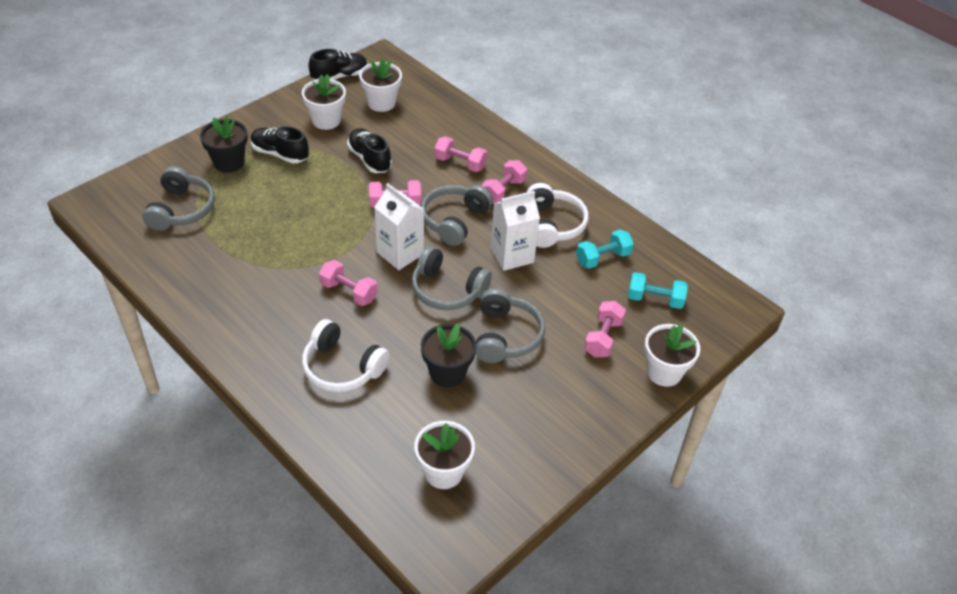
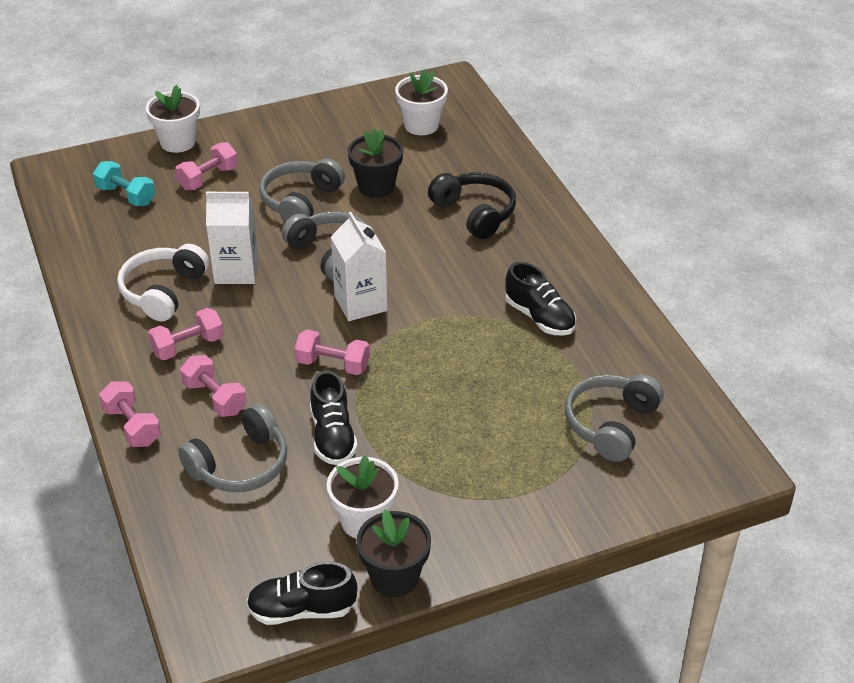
camera: 155 degrees left, 5 degrees down
(229, 162) = (532, 482): black flower pot -> black flower pot (394, 577)
(280, 154) = (455, 477): black shoe -> black shoe (539, 317)
(342, 367) = (475, 213): white headphones -> black headphones
(349, 292) = (438, 277): pink dumbbell -> pink dumbbell (132, 426)
(381, 103) = (263, 532): white flower pot -> none
(454, 220) = (274, 325): grey headphones -> grey headphones (240, 465)
(602, 258) = (140, 244): turquoise dumbbell -> none

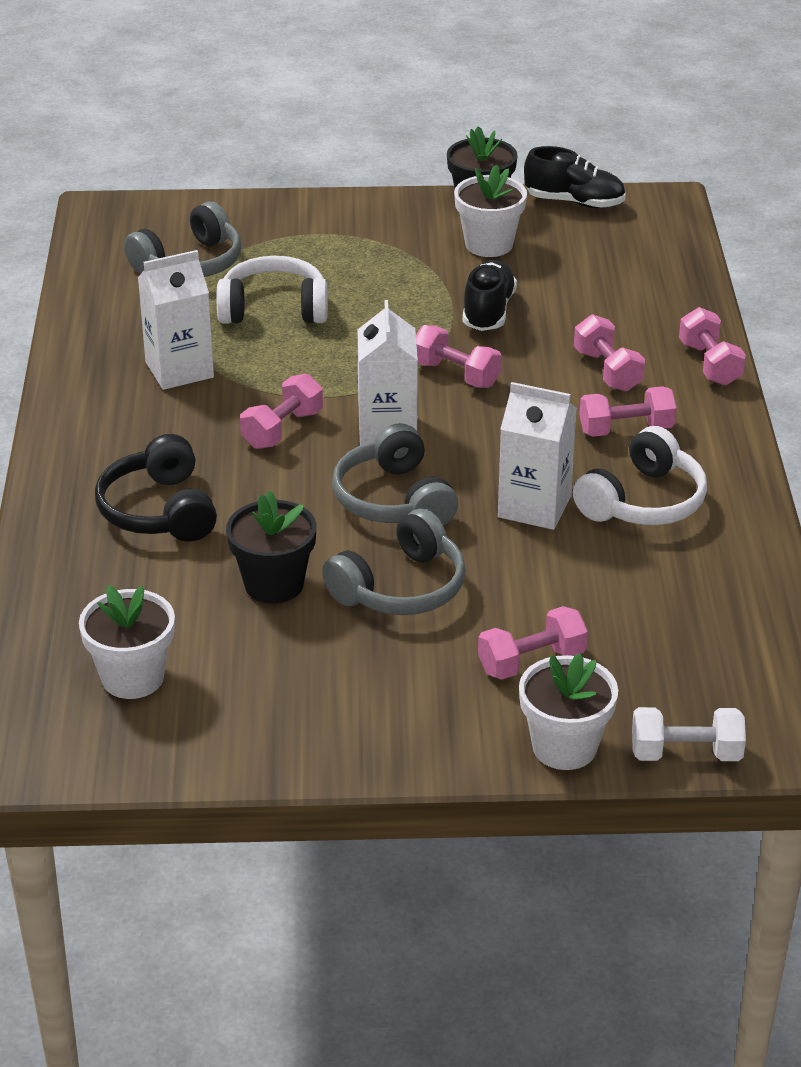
camera: 160 degrees left, 5 degrees down
(112, 152) = (685, 754): none -> white dumbbell
(126, 195) = (673, 662): turquoise dumbbell -> none
(240, 465) = (597, 308): grey headphones -> none
(434, 287) = (282, 429): none -> pink dumbbell
(509, 393) = (274, 309): none -> white headphones
(539, 317) = (179, 370): black shoe -> white carton

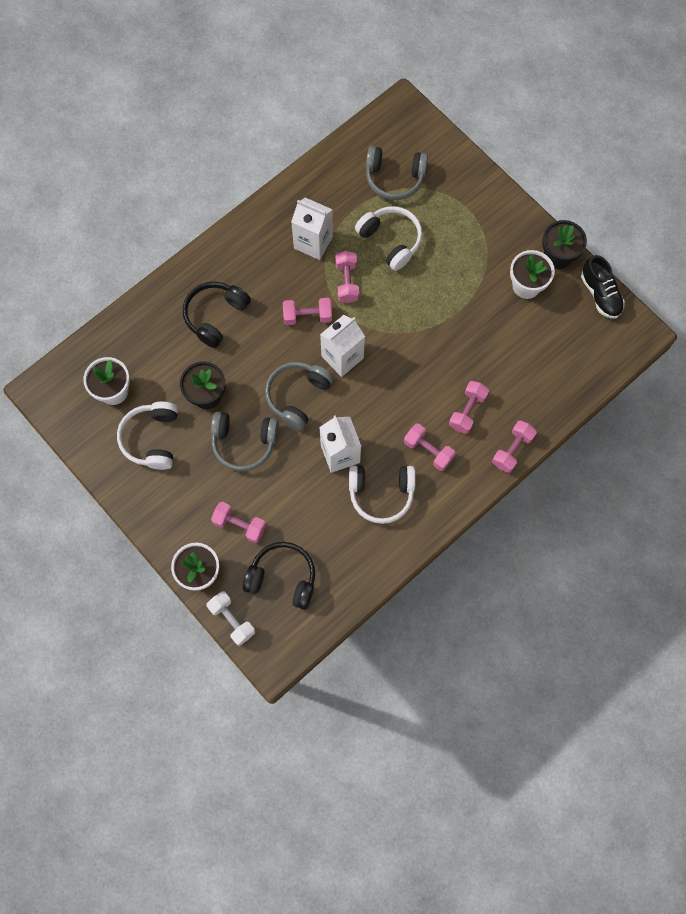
camera: 50 degrees right, 35 degrees up
(270, 679) = (152, 439): none -> white headphones
(456, 374) = (408, 352): pink dumbbell -> pink dumbbell (347, 282)
(488, 311) = (469, 327): black shoe -> none
(671, 662) = (282, 578): none -> black headphones

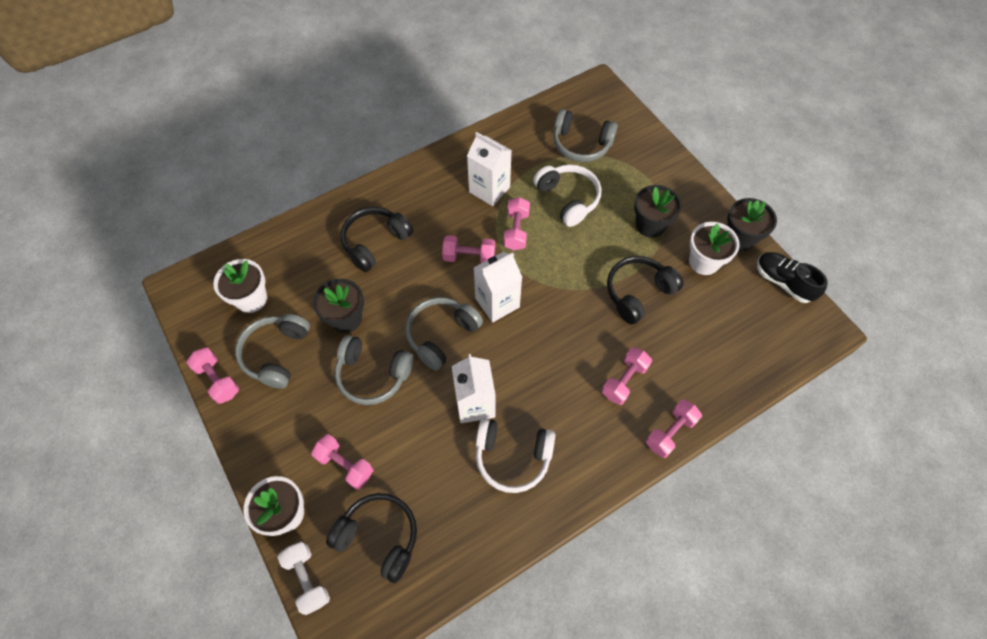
camera: 10 degrees right, 10 degrees down
(152, 439) = (276, 354): white headphones -> grey headphones
(428, 450) = (574, 417): pink dumbbell -> pink dumbbell (218, 380)
(469, 326) = (638, 293): none -> black headphones
(472, 256) = (650, 225): none -> black flower pot
(600, 294) = (783, 282): black shoe -> black shoe turned 150 degrees clockwise

